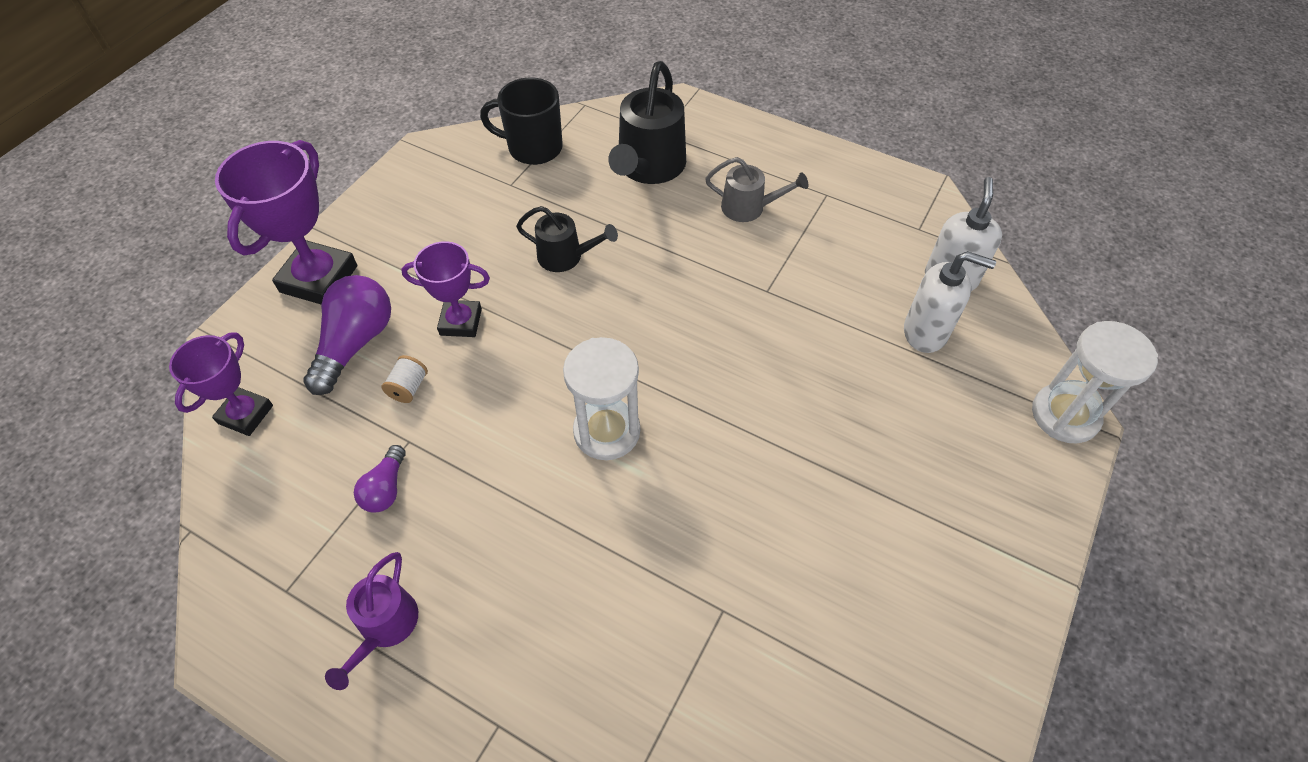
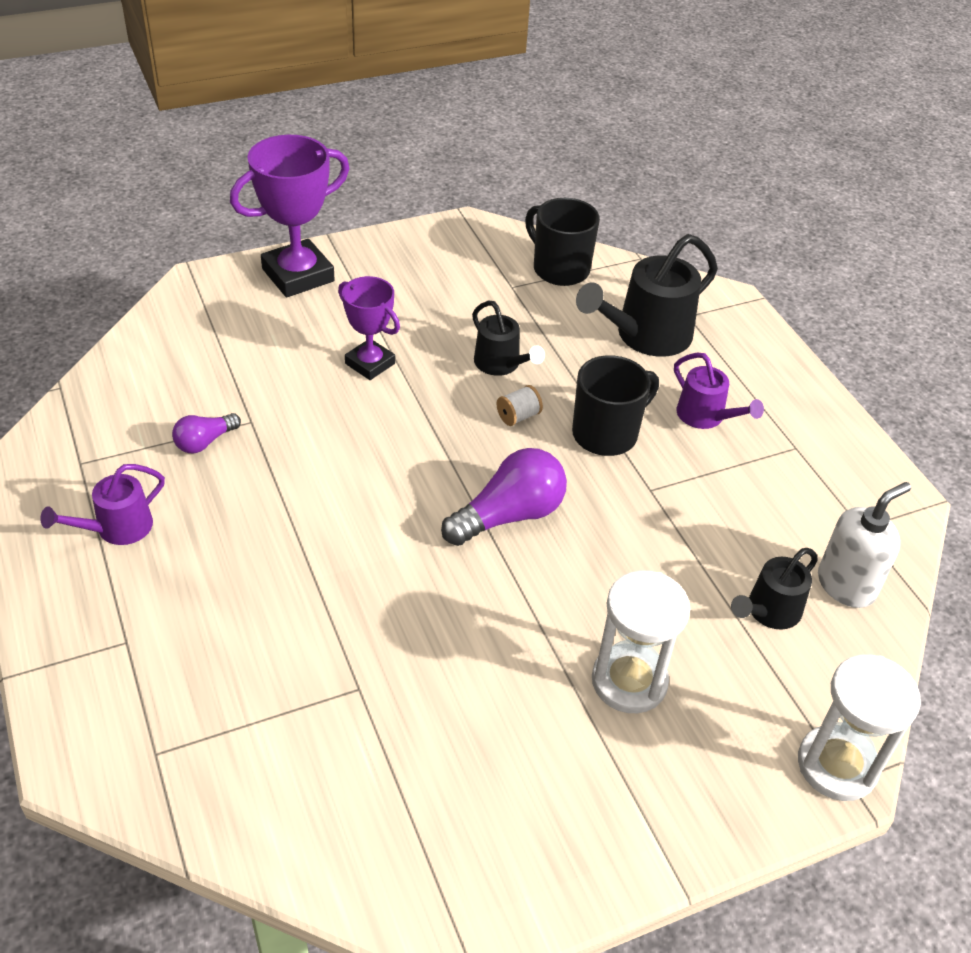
camera: 35 degrees right, 10 degrees down
(245, 414) = (162, 336): purple trophy -> none
(355, 343) = (280, 333): purple light bulb -> purple light bulb (509, 515)
(408, 387) = (287, 386): white spool -> white spool (518, 416)
(607, 431) = (401, 507): white hourglass -> white hourglass (629, 681)
(696, 266) = (606, 434): none -> black mug
(749, 208) = (706, 417): grey watering can -> purple watering can
(926, 332) = (769, 612): white soap dispenser -> black watering can

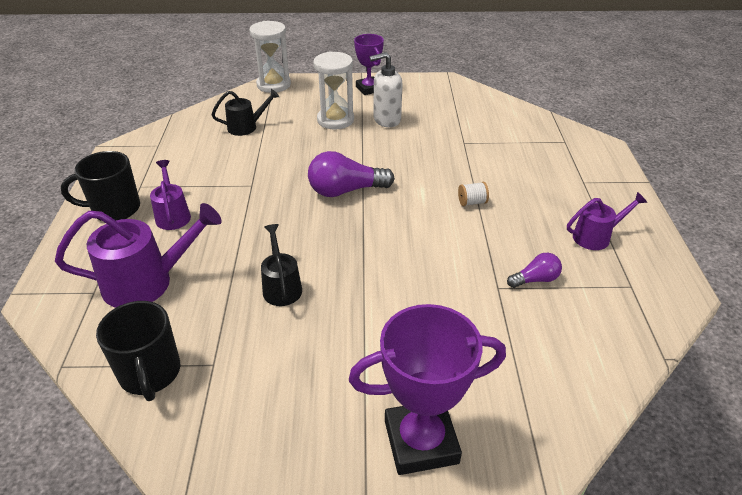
camera: 155 degrees left, 5 degrees down
(370, 363) = (387, 314): purple trophy -> purple trophy (369, 89)
(518, 416) = (298, 244): white spool -> white spool (472, 202)
(606, 434) = (248, 220): black mug -> black mug (115, 209)
(645, 336) = (148, 282): black watering can -> purple watering can
(846, 585) = (197, 127): white soap dispenser -> white soap dispenser (386, 120)

